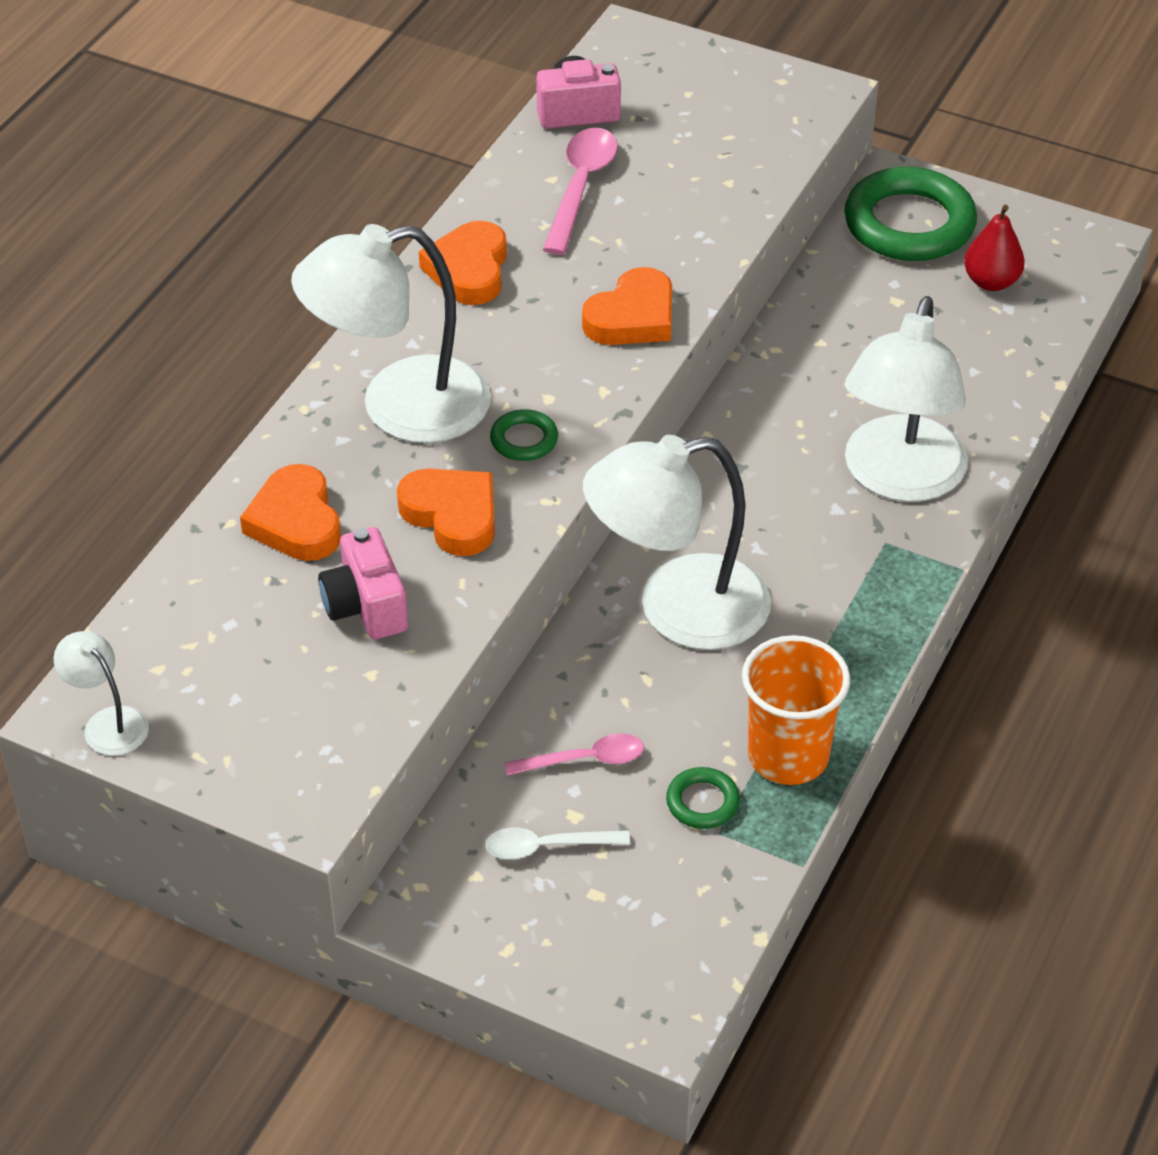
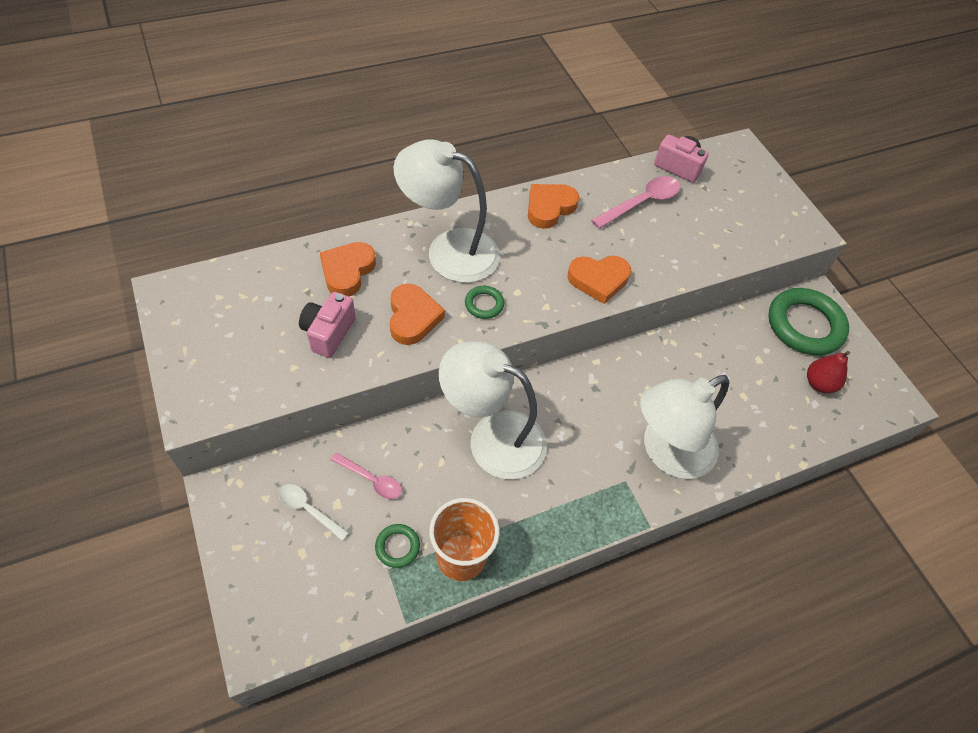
camera: 35 degrees right, 10 degrees up
(108, 723) = (172, 306): white lamp -> none

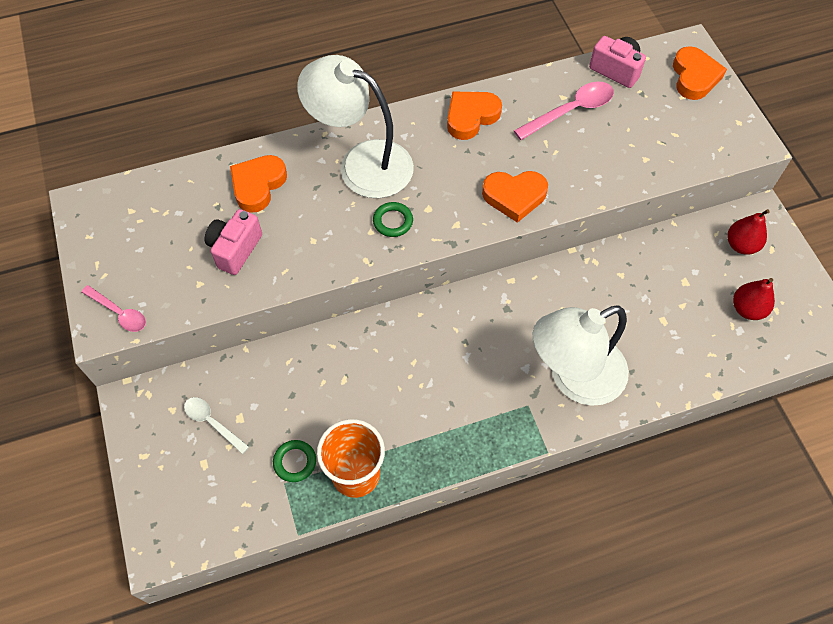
camera: 10 degrees right, 5 degrees up
(371, 480) = (274, 395): pink spoon -> pink spoon (119, 313)
(413, 317) = (319, 234): orange heart -> orange heart (694, 77)
(492, 437) = (396, 357): white lamp -> none
(804, 325) = (741, 245): green ring -> red pear

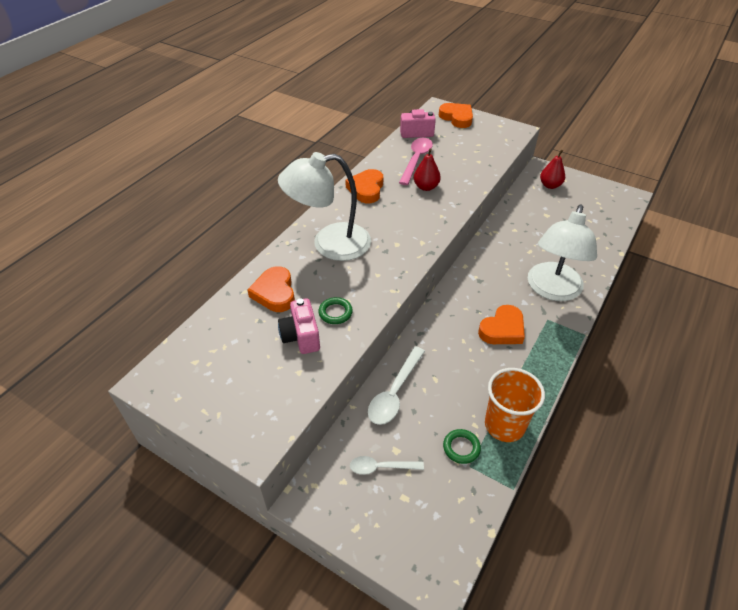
camera: 40 degrees left, 15 degrees down
(119, 313) = (258, 429): pink spoon -> none
(293, 364) = (394, 393): none -> white spoon
(393, 221) = (384, 262): green ring -> green ring (335, 313)
(514, 196) = (436, 212): orange heart -> orange heart (502, 329)
(747, 309) = (586, 209): red pear -> red pear (426, 187)

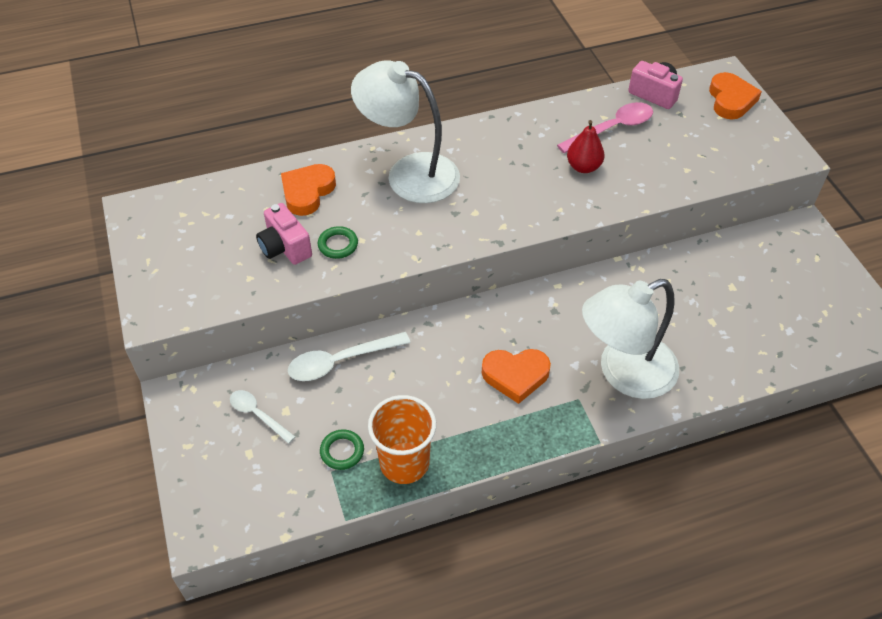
camera: 40 degrees right, 5 degrees up
(301, 336) = (285, 247): pink camera -> pink camera turned 60 degrees counterclockwise
(366, 189) = (515, 134): orange heart -> none
(550, 185) = (786, 254): red pear -> none

